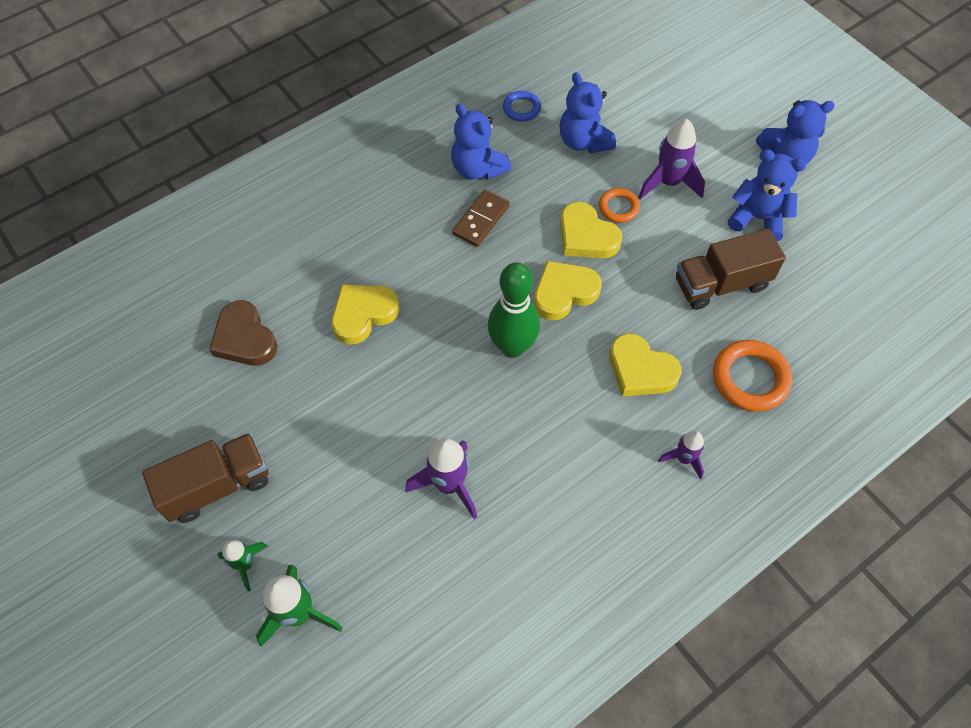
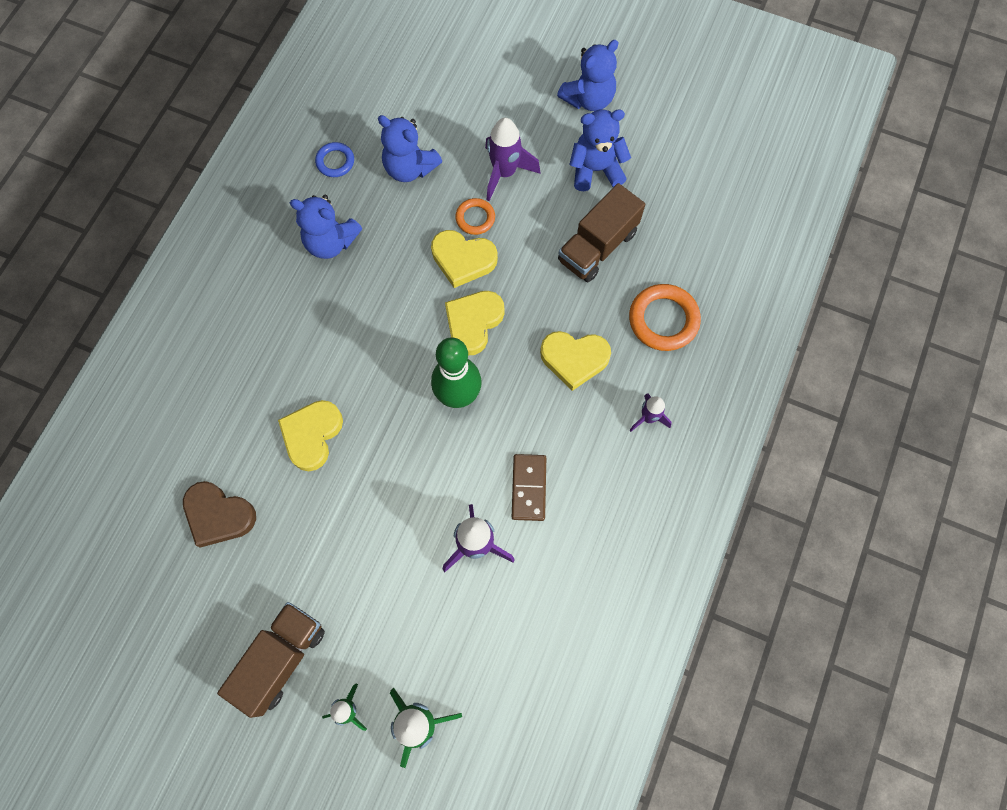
camera: 30 degrees left, 10 degrees up
(481, 220) = (362, 291): brown domino -> brown domino (528, 488)

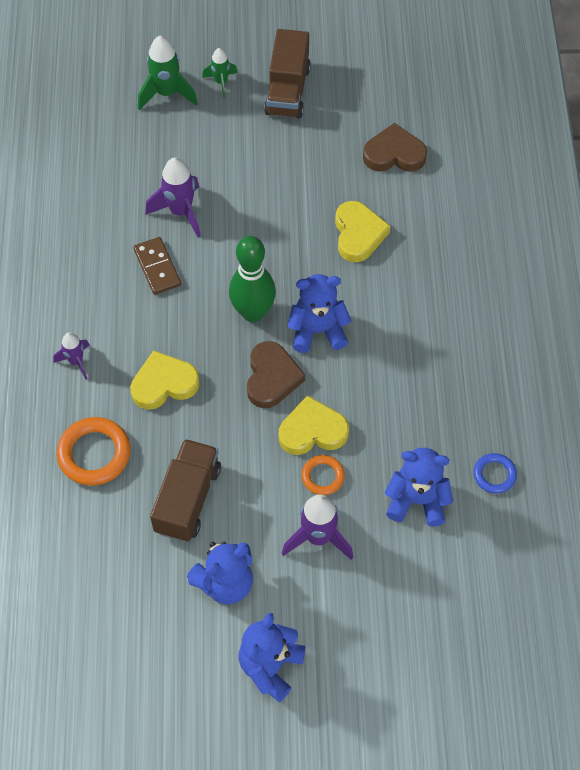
camera: 155 degrees right, 10 degrees down
(330, 242) = (446, 394): blue teddy bear -> blue teddy bear (318, 330)
(473, 323) = (272, 378): yellow heart -> brown heart

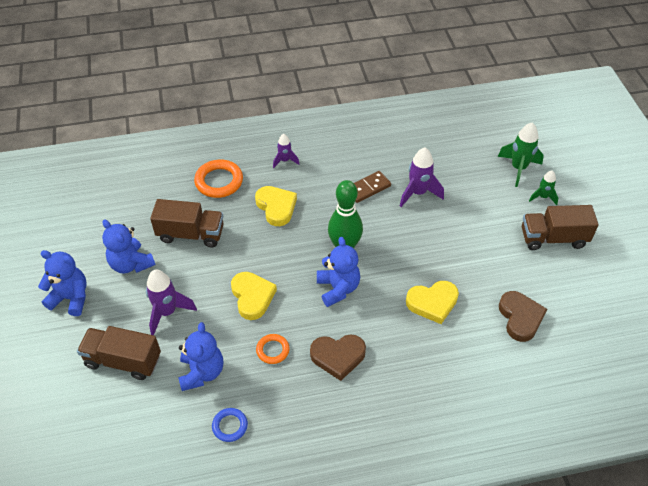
camera: 80 degrees right, 10 degrees down
(272, 378) = (292, 266): brown heart -> brown heart (338, 357)
(323, 476) = (216, 308): orange ring -> orange ring (272, 350)
(386, 595) = (123, 361): none -> brown truck

